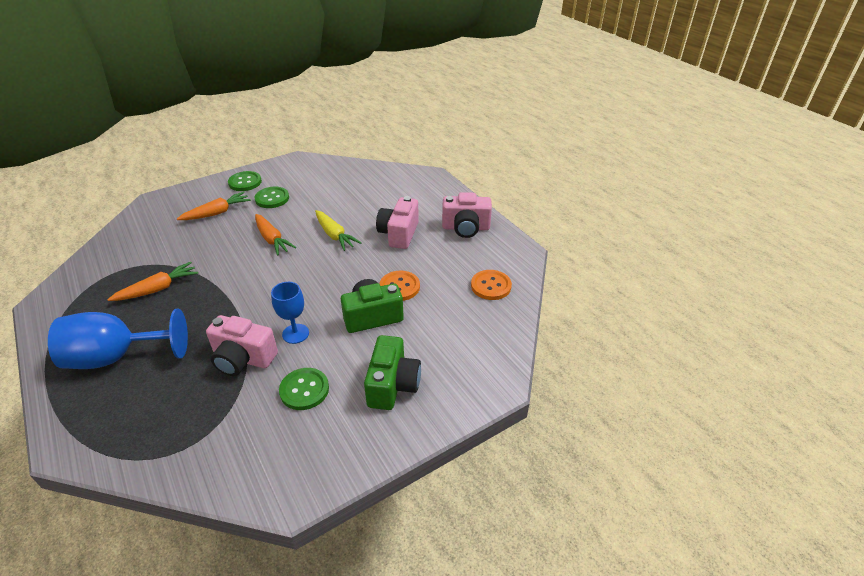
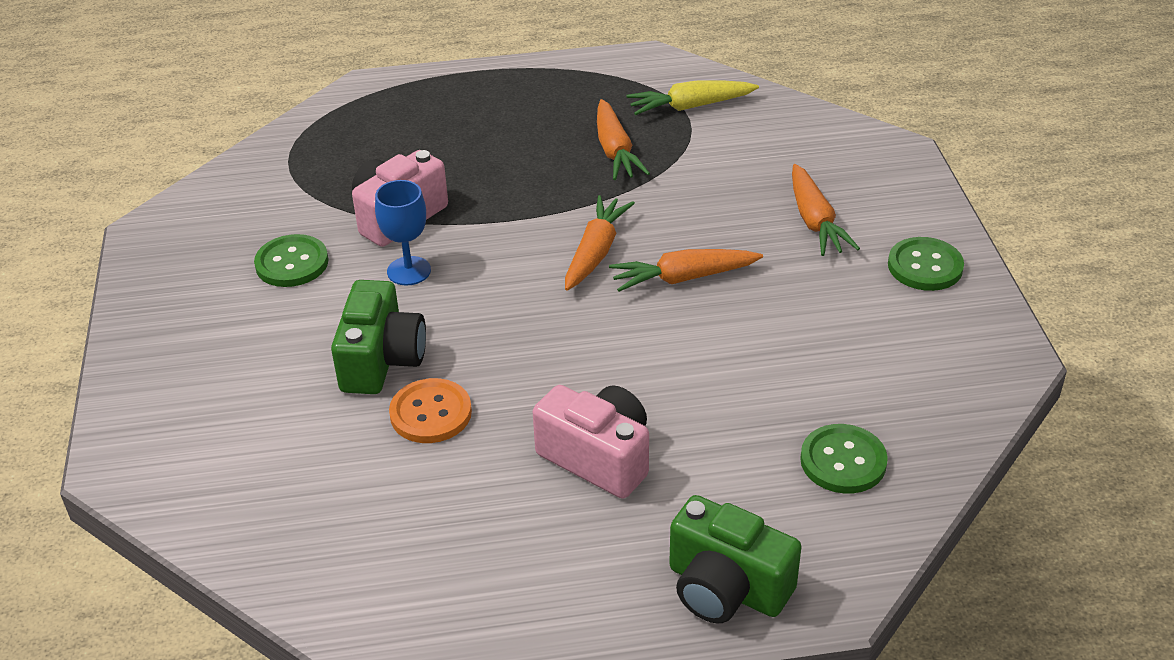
camera: 115 degrees right, 0 degrees up
(117, 357) = (487, 117): blue goblet -> none
(258, 271) = (596, 252): none -> orange carrot
(272, 198) = (837, 296): green button -> green button (843, 461)
(335, 235) = (649, 361): yellow carrot -> yellow carrot (690, 106)
(392, 385) = (224, 348): green camera -> green camera (726, 588)
(466, 228) = (554, 581): pink camera -> none
(491, 286) = (337, 548): orange button -> none

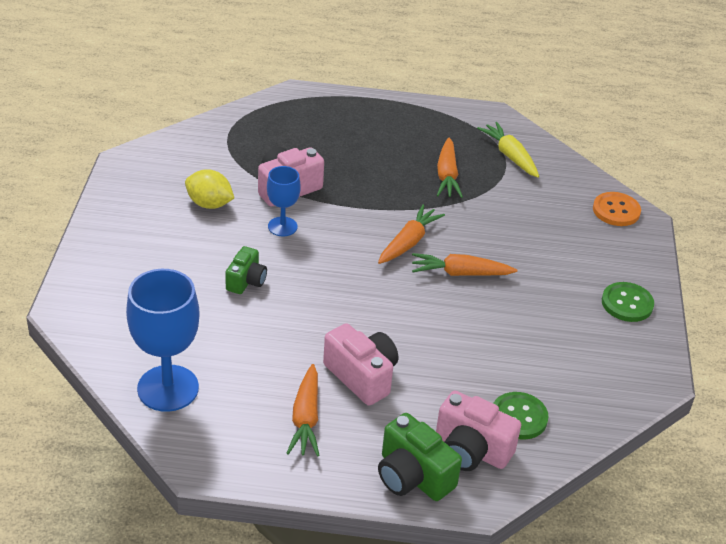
camera: 10 degrees right, 0 degrees up
(292, 263) = (209, 204): green button -> yellow lemon
(314, 548) = (168, 388): none -> blue goblet
(381, 360) = (246, 281): green camera -> green camera, size x0.63
(431, 413) = (266, 322): orange button -> orange button (616, 210)
(690, 106) = (509, 156): yellow carrot -> yellow carrot turned 60 degrees clockwise
(795, 526) = (471, 450): none -> pink camera
(815, 221) = (564, 255): orange carrot -> orange carrot (306, 419)

